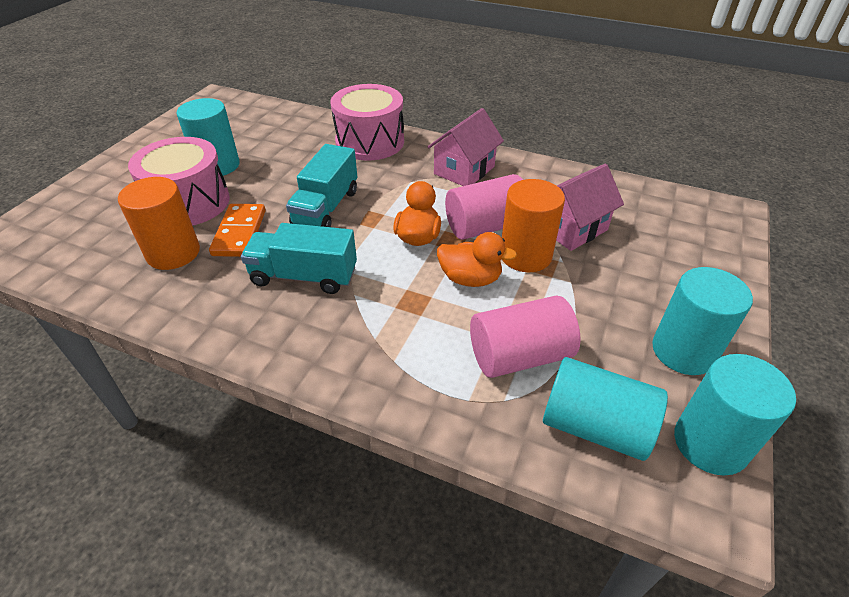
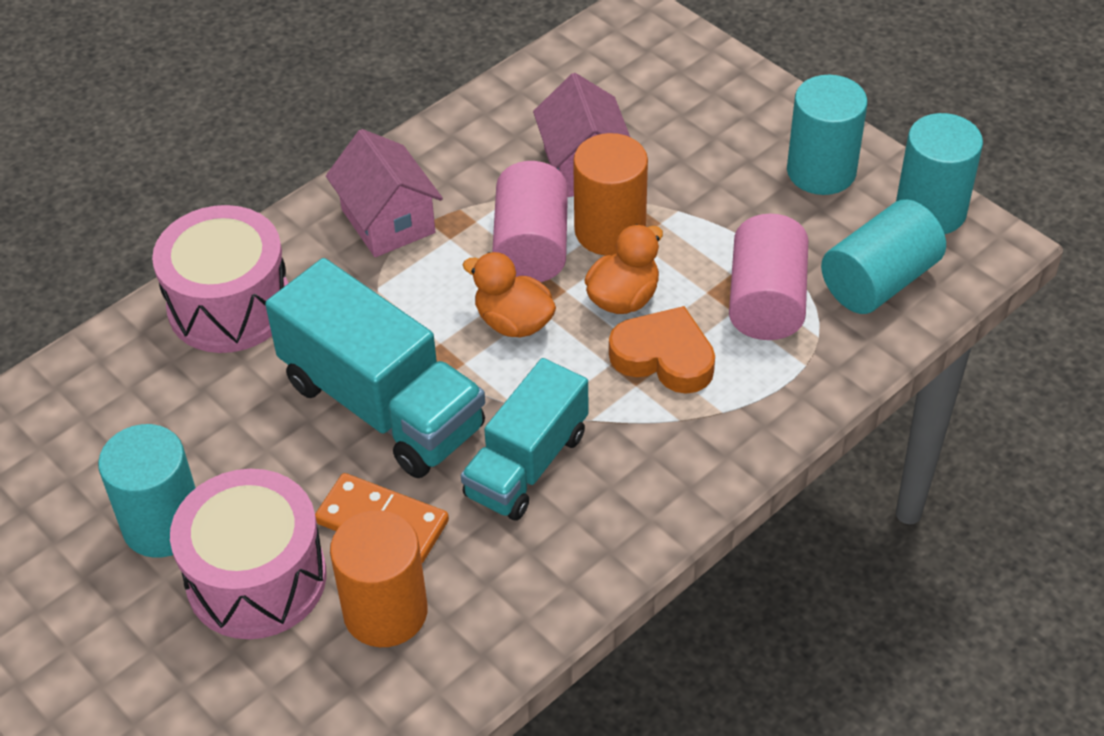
camera: 65 degrees left, 5 degrees up
(326, 208) = (382, 405): turquoise truck -> turquoise truck, size x1.50
(429, 314) = (664, 357): none -> orange heart

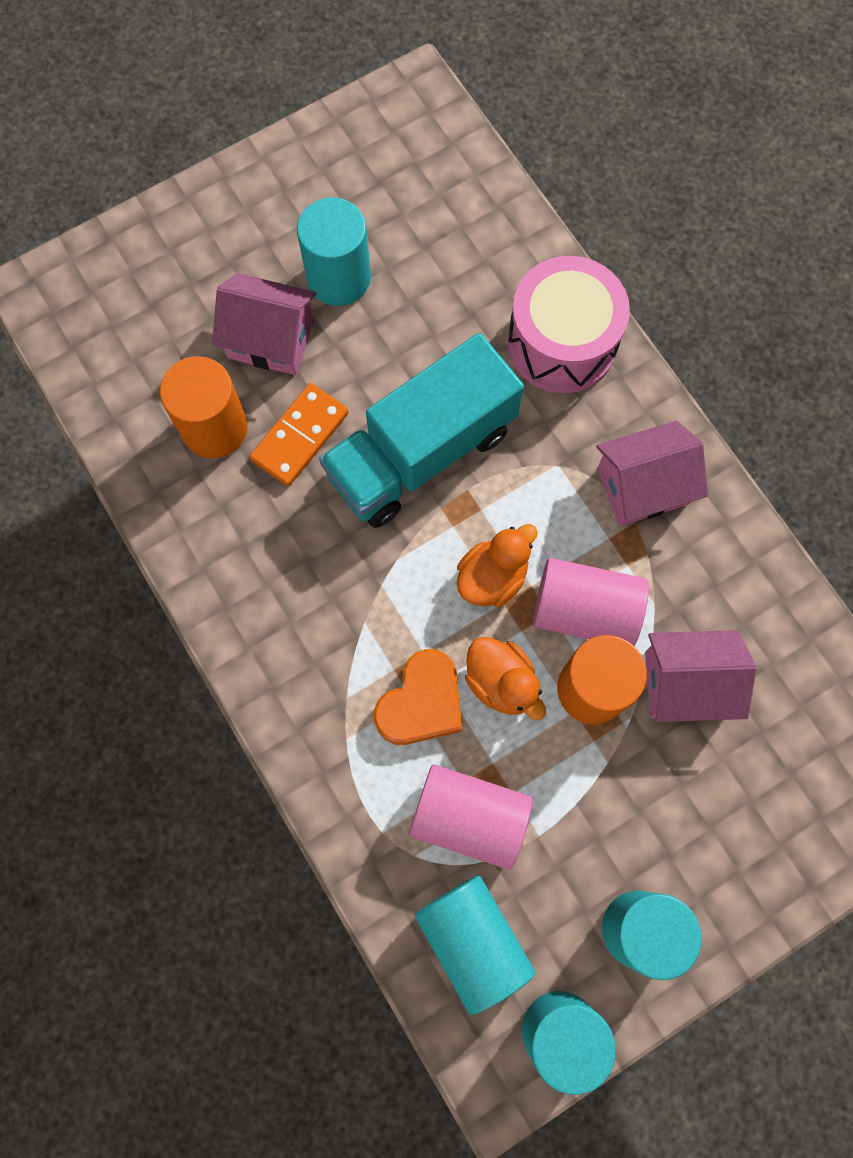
camera: 100 degrees right, 25 degrees up
(256, 578) = (270, 339): pink drum -> pink house
(526, 464) = (329, 558): turquoise truck -> none

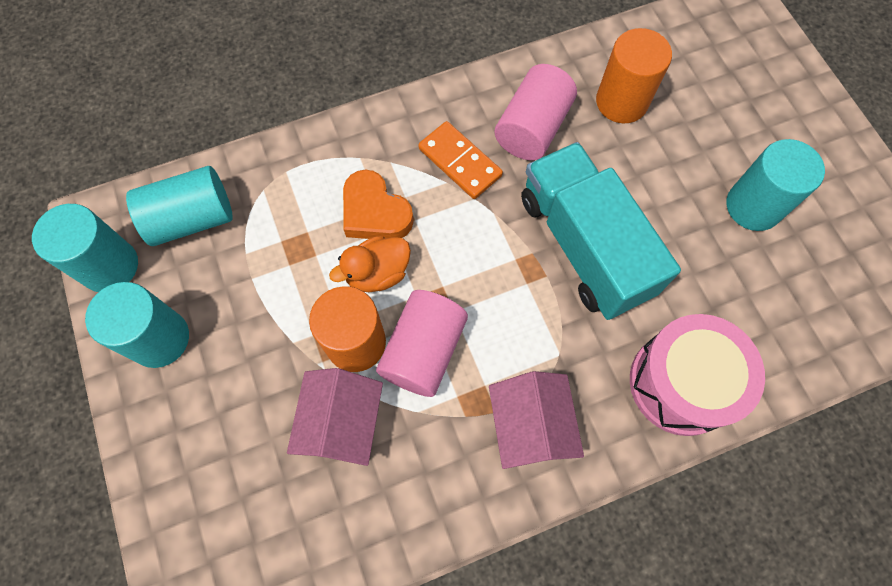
camera: 100 degrees right, 5 degrees down
(270, 339) = (696, 148): pink house -> none
(299, 436) = (608, 158): orange domino -> orange domino (460, 162)
(469, 818) = (279, 231): pink cylinder -> pink cylinder (532, 128)
(492, 577) = (466, 282): orange duck -> none

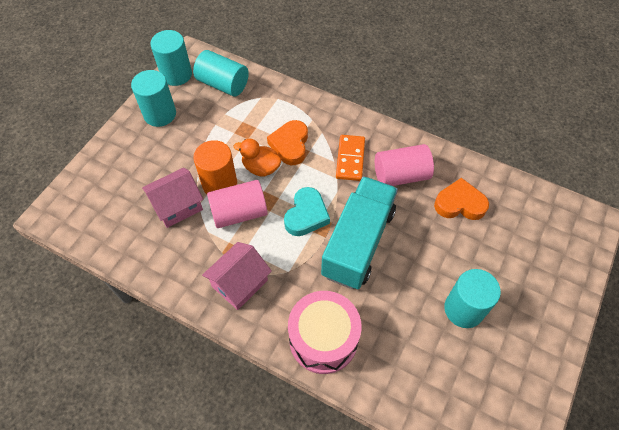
camera: 50 degrees right, 10 degrees down
(497, 273) = (306, 215): none -> turquoise heart
(621, 102) = (459, 204): orange cylinder -> orange heart

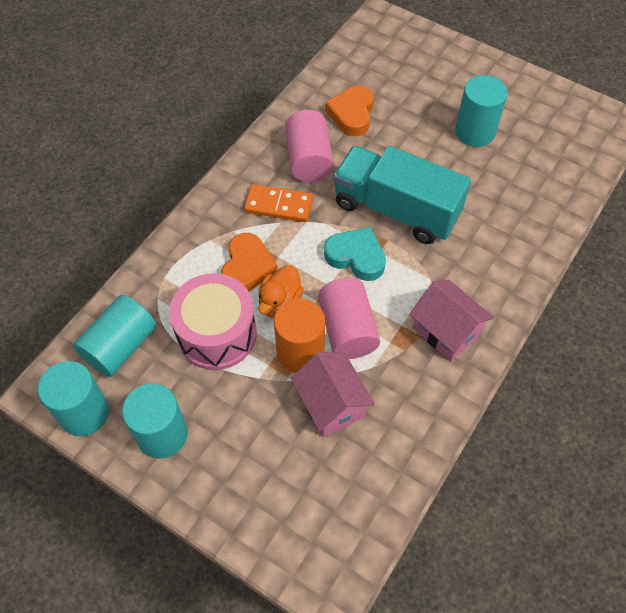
camera: 85 degrees left, 0 degrees up
(290, 145) = (247, 267): orange heart -> orange heart turned 90 degrees counterclockwise
(323, 339) = (511, 252): pink drum -> pink drum (217, 334)

